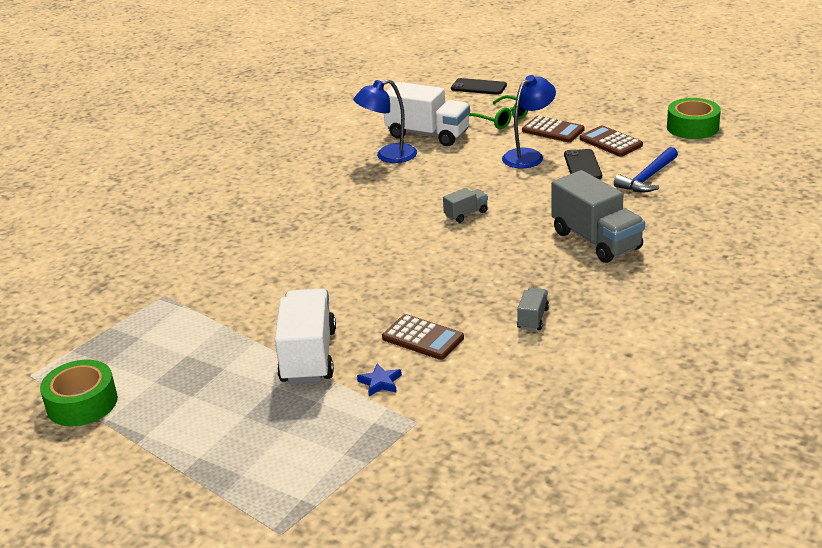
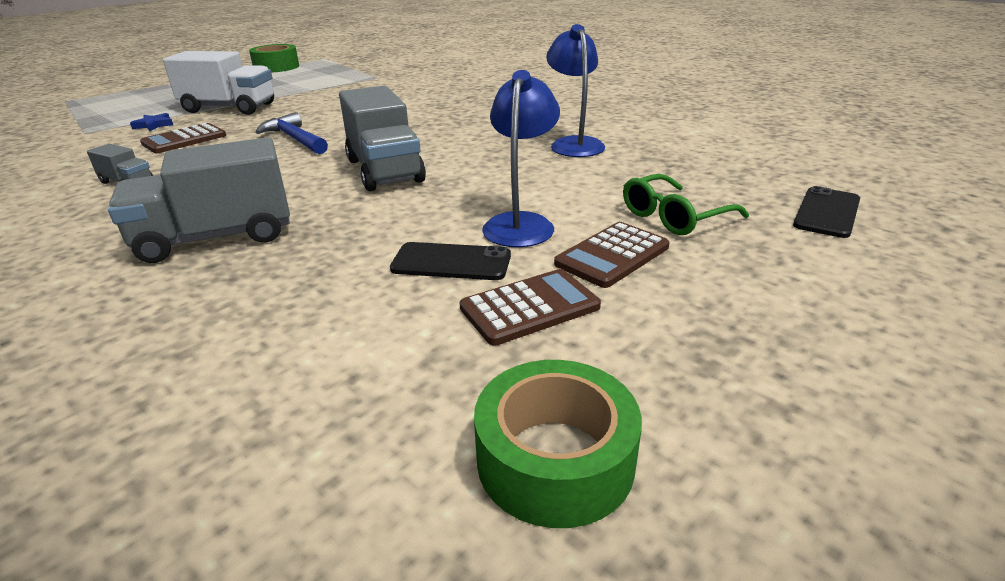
camera: 100 degrees right, 0 degrees up
(428, 134) = (631, 166): white truck -> none
(466, 214) = (385, 170): grey truck -> grey truck, size x2.12
(528, 155) = (521, 223): blue lamp -> blue lamp turned 135 degrees counterclockwise
(647, 178) = (347, 320): blue hammer -> blue hammer (295, 139)

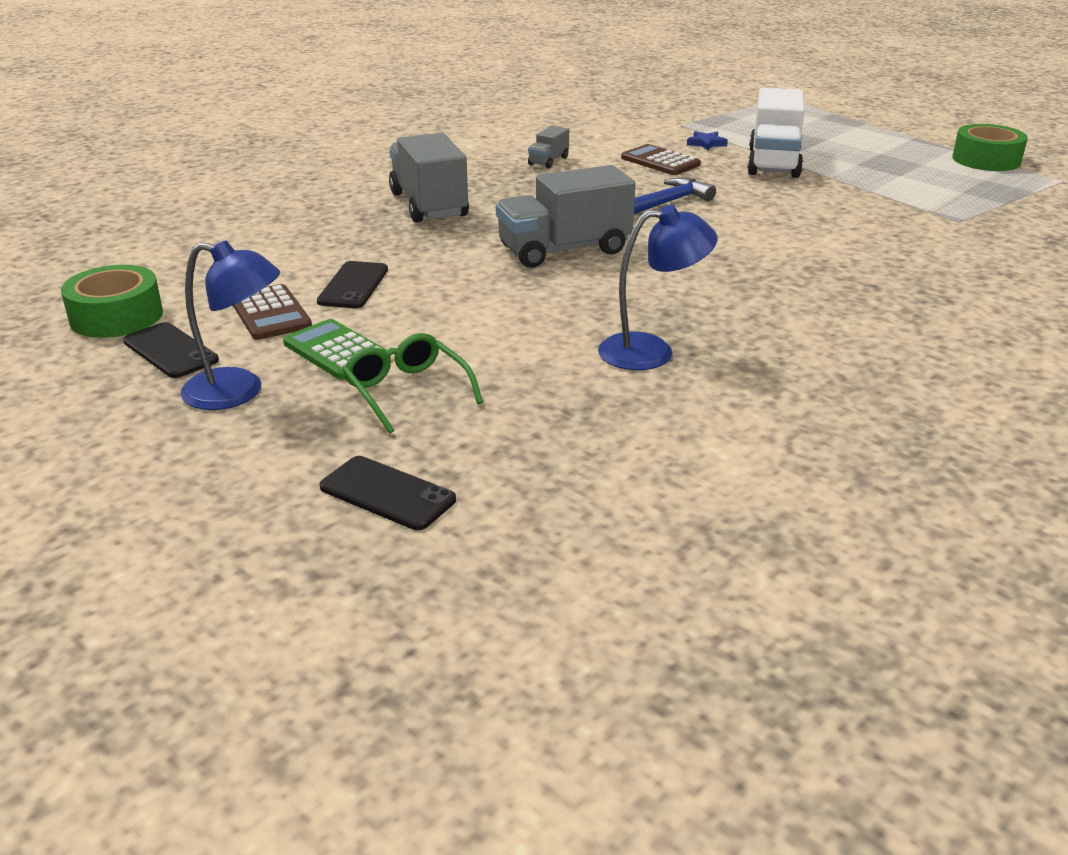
camera: 90 degrees right, 0 degrees up
(521, 223) = (417, 313): blue lamp -> blue lamp (238, 392)
(612, 255) = (336, 351): brown calculator -> green calculator
(651, 370) = (171, 351): none -> black phone

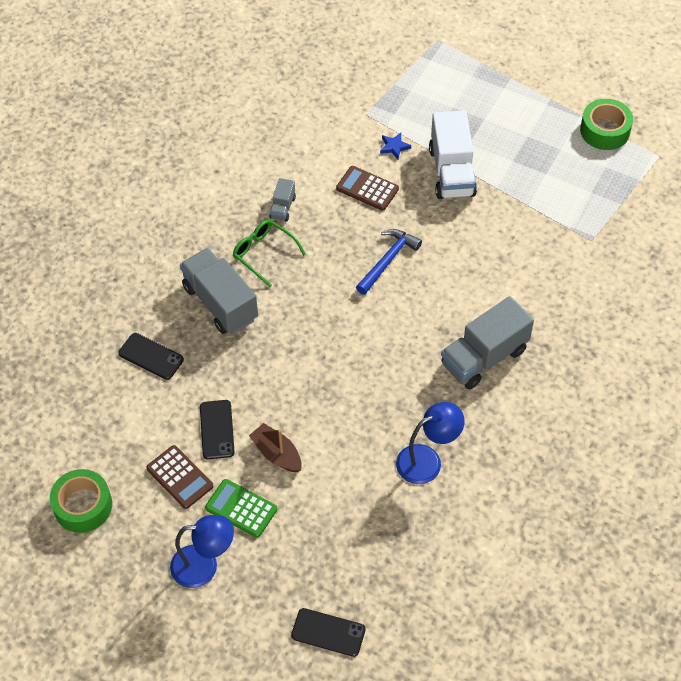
camera: 15 degrees left, 25 degrees up
(171, 351) = (140, 535): black phone -> black phone (151, 356)
(407, 391) = (301, 539): green glasses -> green glasses (264, 253)
(423, 315) = (277, 454): none -> brown boat
(564, 250) = (338, 347): grey truck -> grey truck (484, 357)

